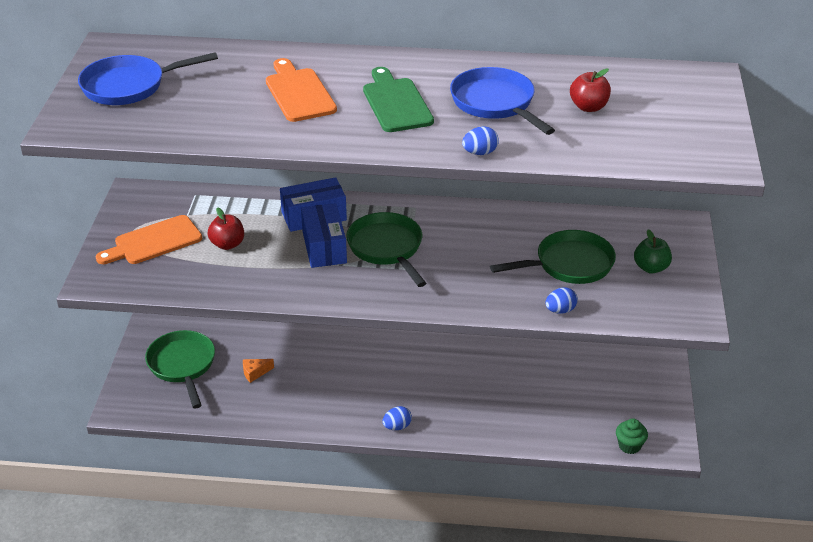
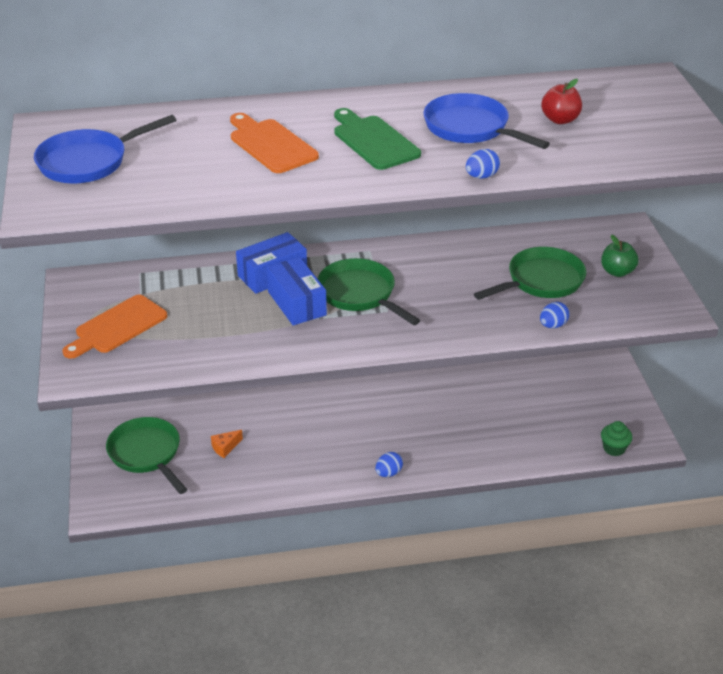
camera: 15 degrees left, 0 degrees up
(227, 244) = (196, 316): red apple -> none

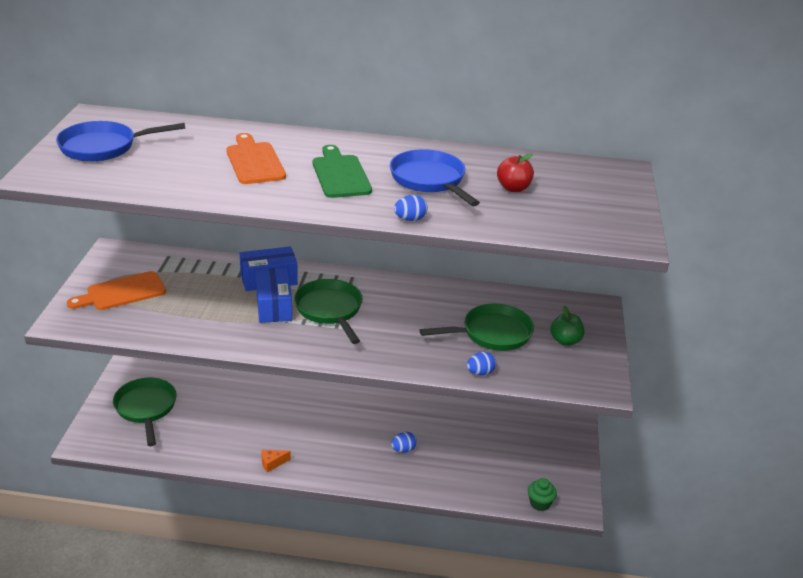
camera: 15 degrees right, 5 degrees down
(225, 447) = (210, 419): orange cheese -> orange cheese (272, 463)
(388, 473) = (331, 474): blue egg -> blue egg (403, 450)

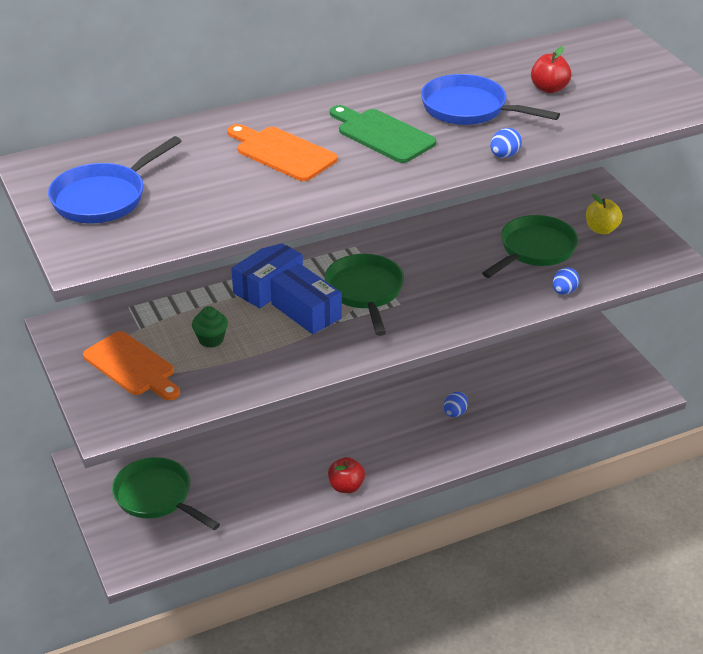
camera: 30 degrees left, 5 degrees up
(122, 292) = (132, 366): orange cutting board -> orange cutting board turned 75 degrees counterclockwise
(272, 463) = (346, 487): orange cheese -> red apple
(330, 310) = (365, 292): green pan -> green pan turned 45 degrees clockwise
(540, 503) = (617, 403): green cupcake -> green cupcake (211, 339)
(565, 341) = (601, 229): green apple -> yellow apple

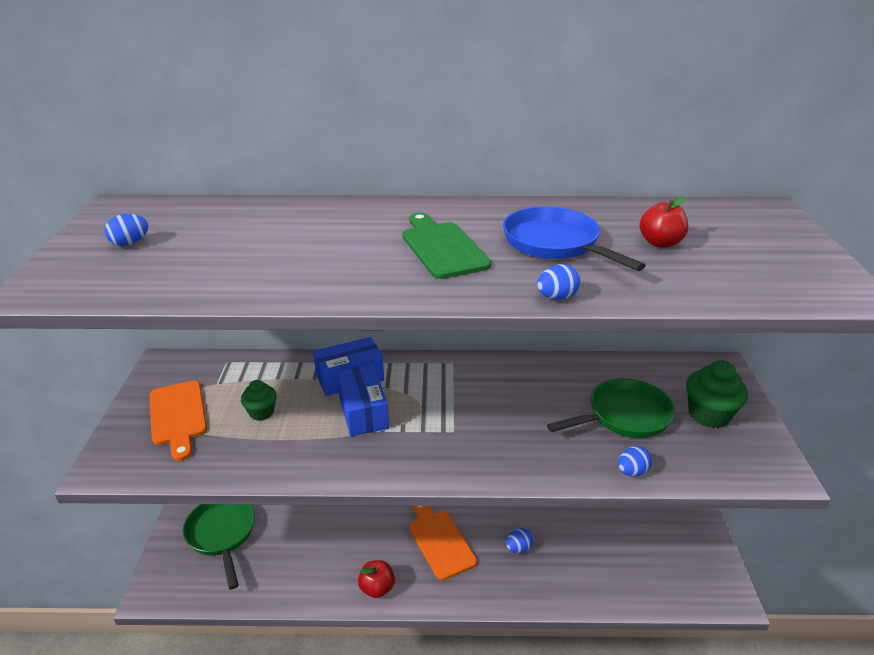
camera: 25 degrees right, 5 degrees down
(103, 198) = (130, 243): blue pan -> blue egg
(282, 153) = (329, 242): orange cutting board -> orange cutting board (440, 541)
(365, 292) = (430, 409): green pan -> none
(601, 229) = (708, 415): yellow apple -> green cupcake

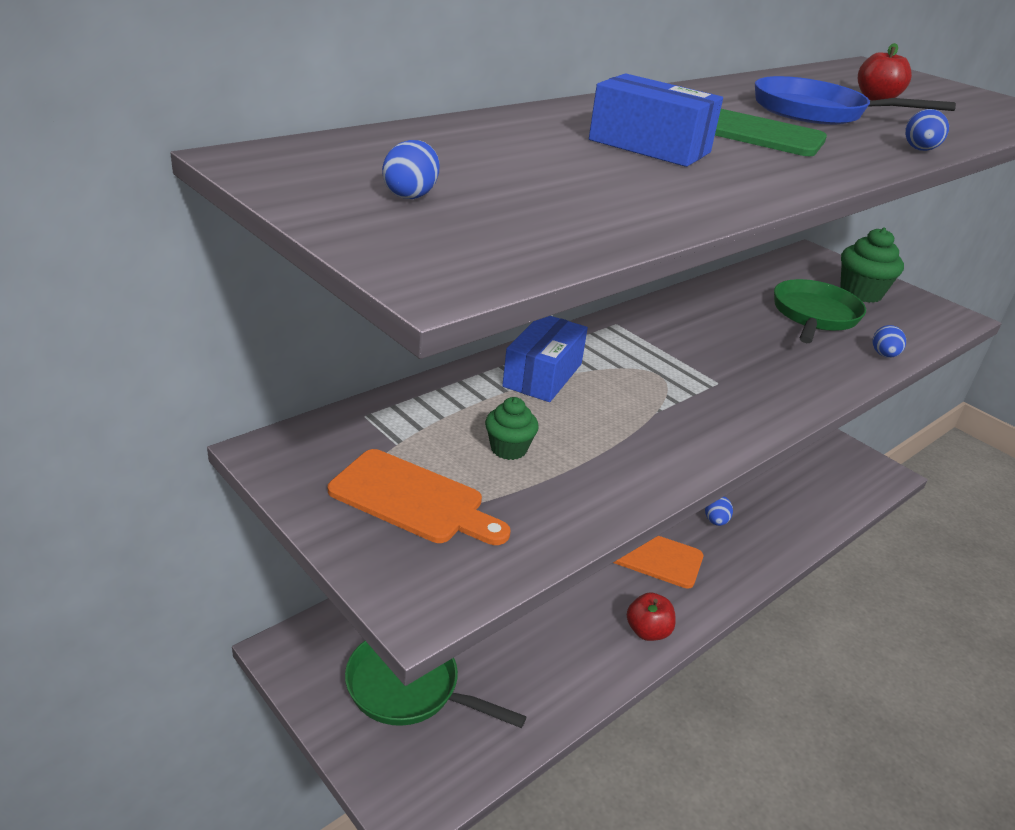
camera: 45 degrees left, 0 degrees up
(363, 411) = (612, 401): blue box -> blue box (649, 146)

